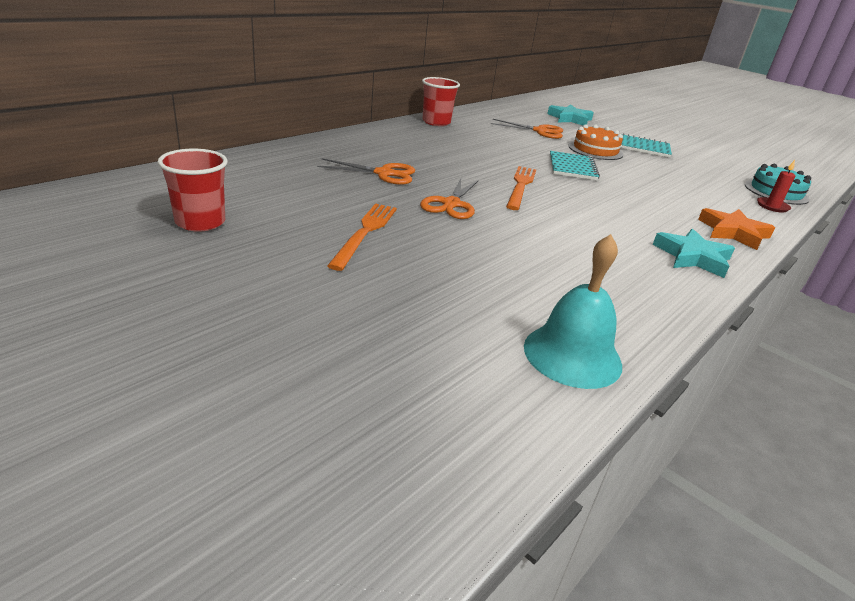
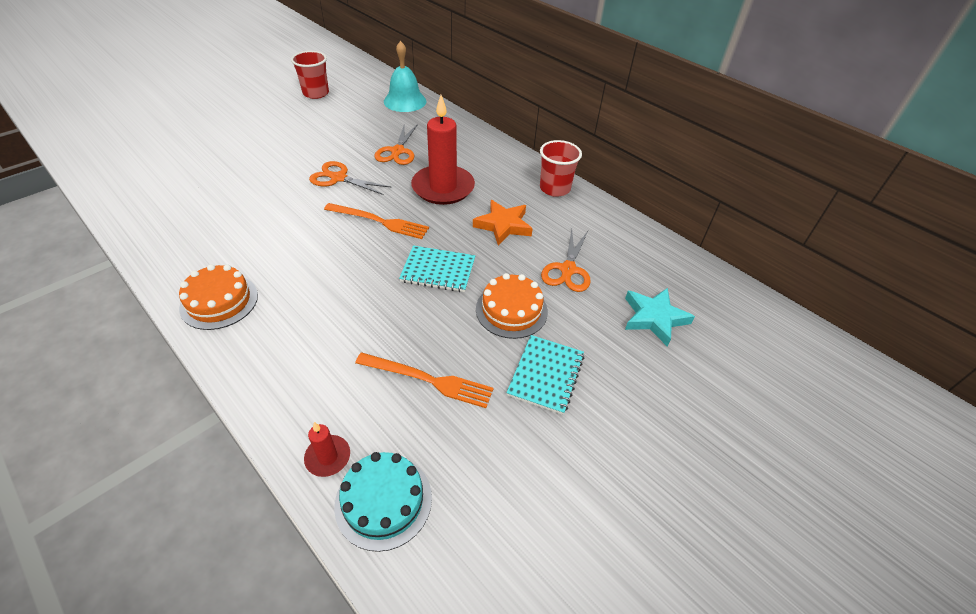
camera: 95 degrees right, 15 degrees up
(365, 233) = (295, 141): orange fork -> orange fork (428, 380)
(451, 158) = (443, 188): none -> red candle
(572, 355) = (133, 200): turquoise bell -> turquoise bell (405, 101)
(692, 257) = (219, 301): turquoise star -> orange cake
(733, 232) = (260, 362): orange star -> orange star (503, 225)

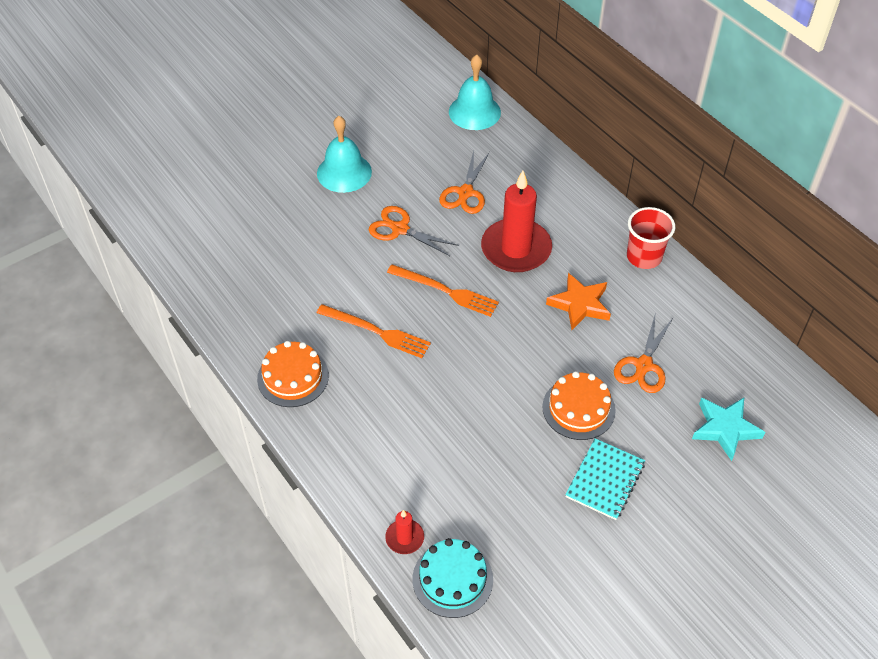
camera: 10 degrees right, 5 degrees up
(291, 141) = (344, 172): none -> turquoise bell
(316, 93) = (367, 95): red cup -> none
(428, 380) = (493, 475): orange fork -> orange fork (376, 331)
(438, 270) = (506, 357): turquoise notebook -> none

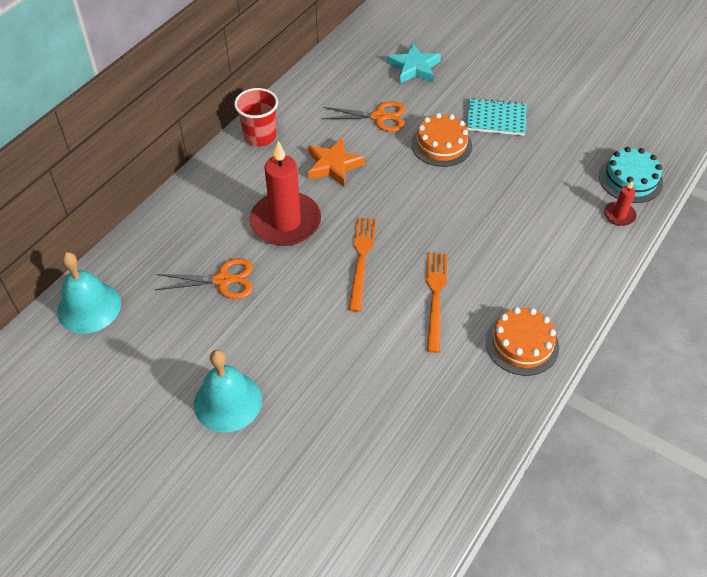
camera: 110 degrees left, 0 degrees up
(400, 229) = (296, 320): orange scissors -> none

